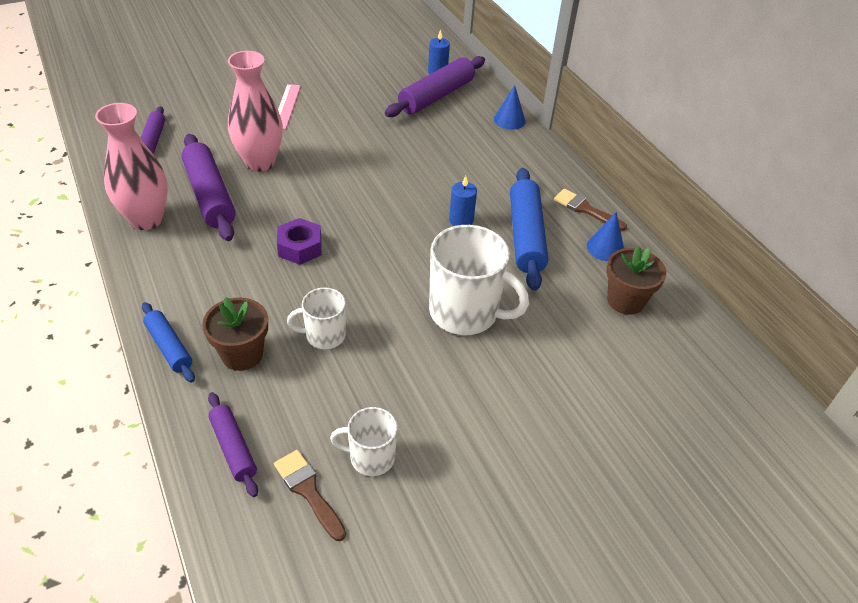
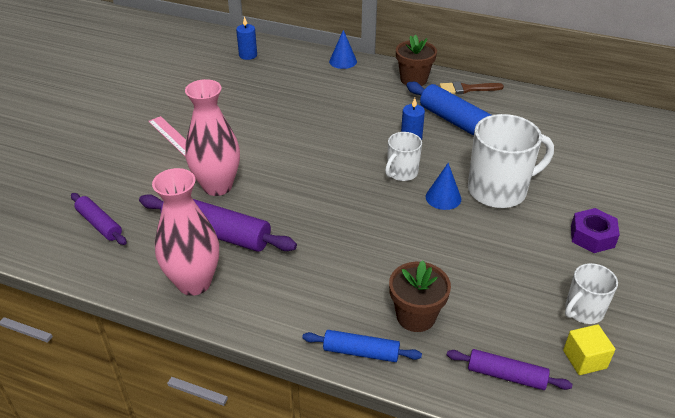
camera: 40 degrees left, 5 degrees down
(300, 247) = (340, 222): purple nut -> purple nut (592, 236)
(308, 491) = (584, 359): brown brush -> yellow cube
(324, 335) = (445, 264): white mug -> white mug (401, 173)
(436, 96) = (272, 71): purple rolling pin -> none
(605, 248) = (509, 104): blue cone -> blue cone (443, 197)
(625, 300) = (562, 126): brown flower pot -> brown flower pot (413, 79)

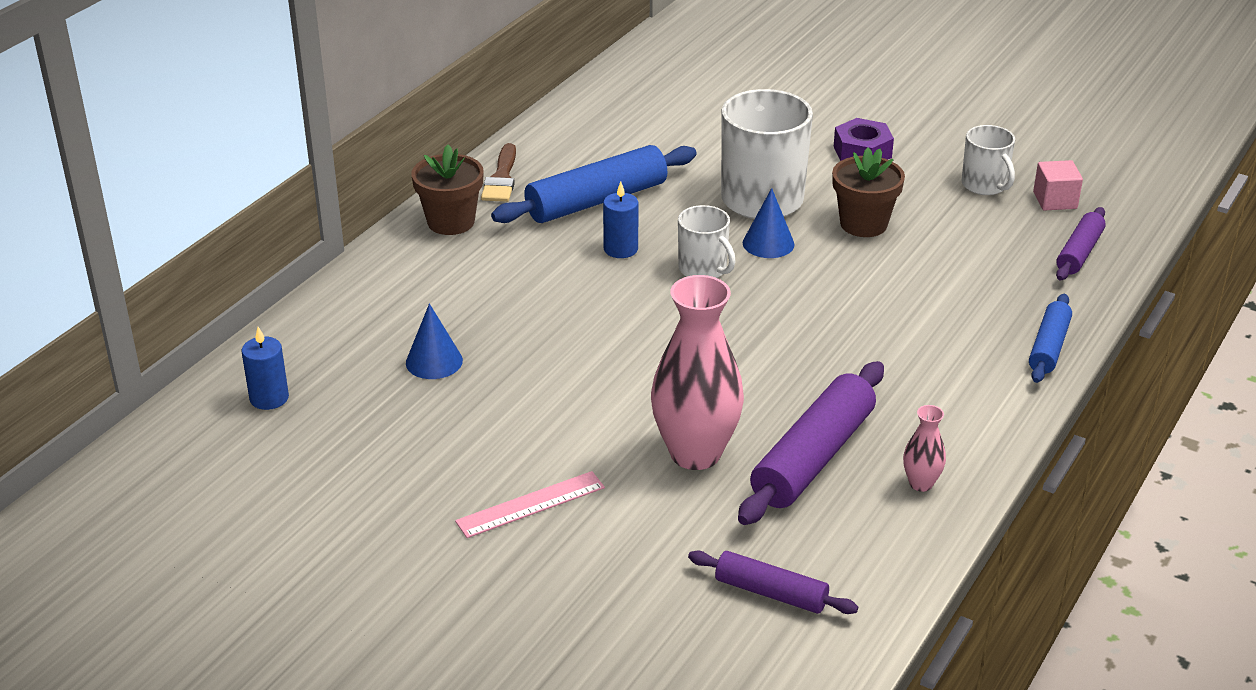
camera: 80 degrees left, 5 degrees down
(99, 224) = (771, 592): purple rolling pin -> purple rolling pin turned 60 degrees clockwise
(194, 282) = (921, 483): pink vase -> pink vase, size x0.45
(343, 61) = (353, 286): blue cone -> blue cone (434, 361)
(416, 316) = (991, 299): brown flower pot -> brown flower pot (863, 224)
(584, 359) = (1055, 200): yellow cube -> pink cube

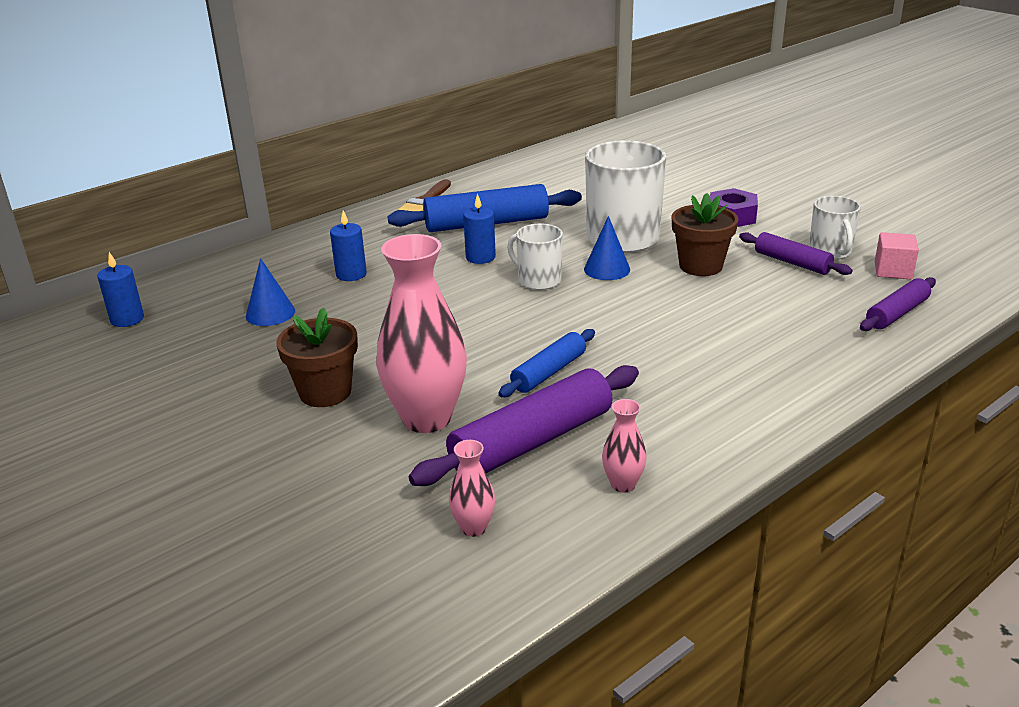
camera: 20 degrees right, 5 degrees down
(451, 222) = (364, 223): brown flower pot -> brown flower pot (325, 392)
(488, 295) = (351, 274): none -> blue candle
(530, 504) = (253, 433): pink ruler -> none
(703, 269) = (538, 280): white mug -> white mug turned 150 degrees clockwise
(771, 592) = (406, 557): purple rolling pin -> purple rolling pin (792, 262)
(813, 553) = (473, 528): none -> pink vase
(1048, 347) = (824, 386): blue rolling pin -> blue rolling pin (548, 372)

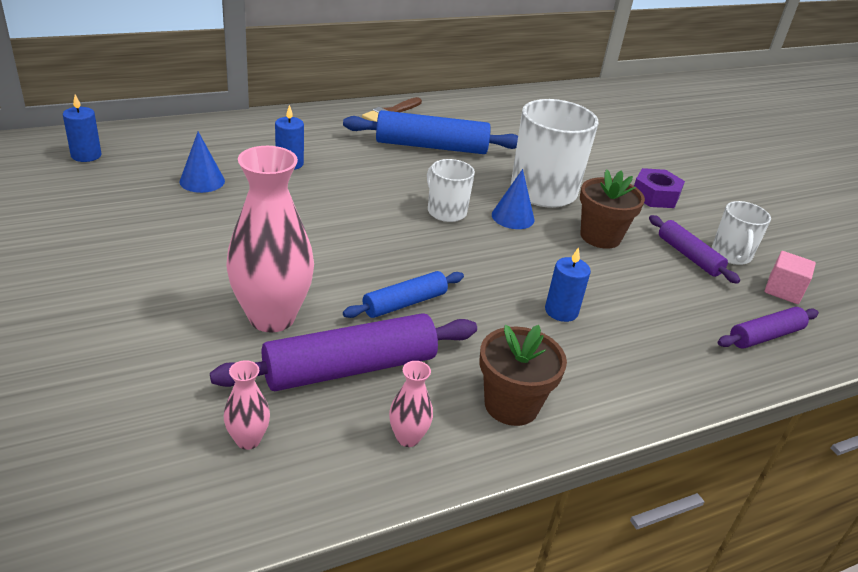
camera: 10 degrees right, 5 degrees up
(325, 392) = (201, 267): brown flower pot -> brown flower pot (511, 405)
(480, 257) = (408, 176): blue candle -> blue candle (561, 311)

